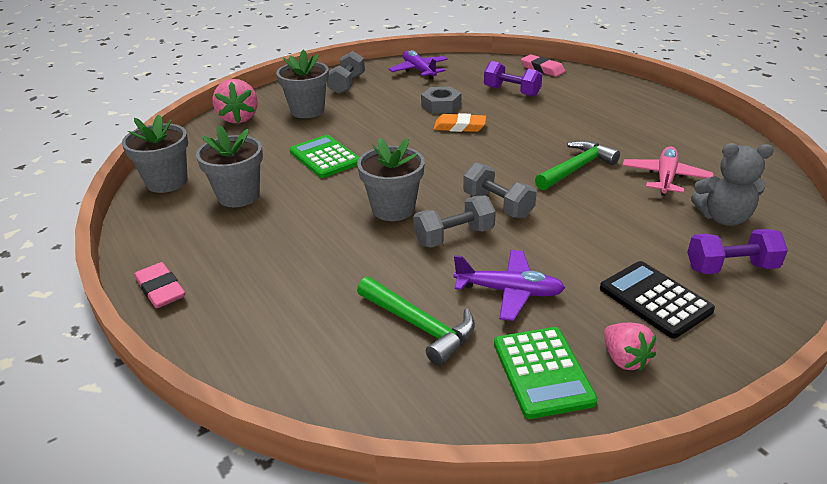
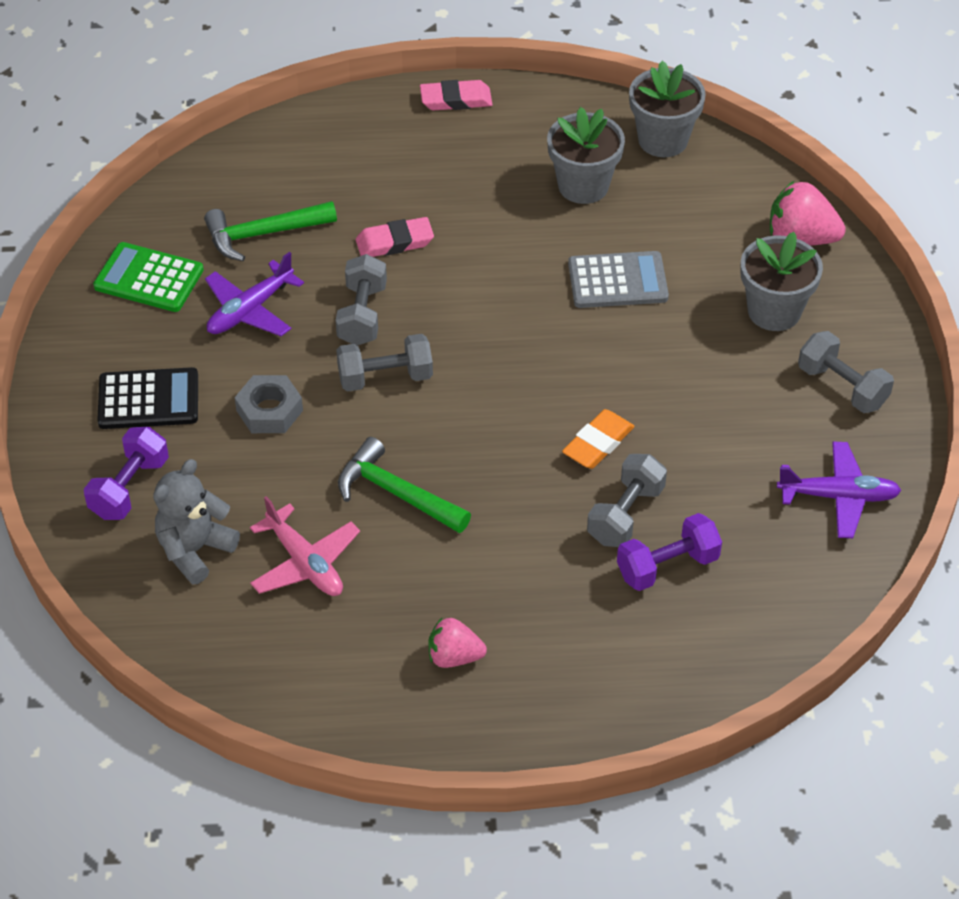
camera: 120 degrees right, 15 degrees up
(325, 157) = (617, 281): green calculator -> grey calculator
(393, 209) = (452, 292): grey flower pot -> none
(441, 105) = (682, 458): grey nut -> grey nut (269, 410)
(496, 108) = (625, 514): none -> grey dumbbell
(542, 69) = (727, 663): pink eraser -> pink eraser (394, 242)
(576, 168) = (397, 493): green hammer -> green hammer turned 135 degrees clockwise
(624, 359) = (113, 333): pink strawberry -> pink strawberry (454, 657)

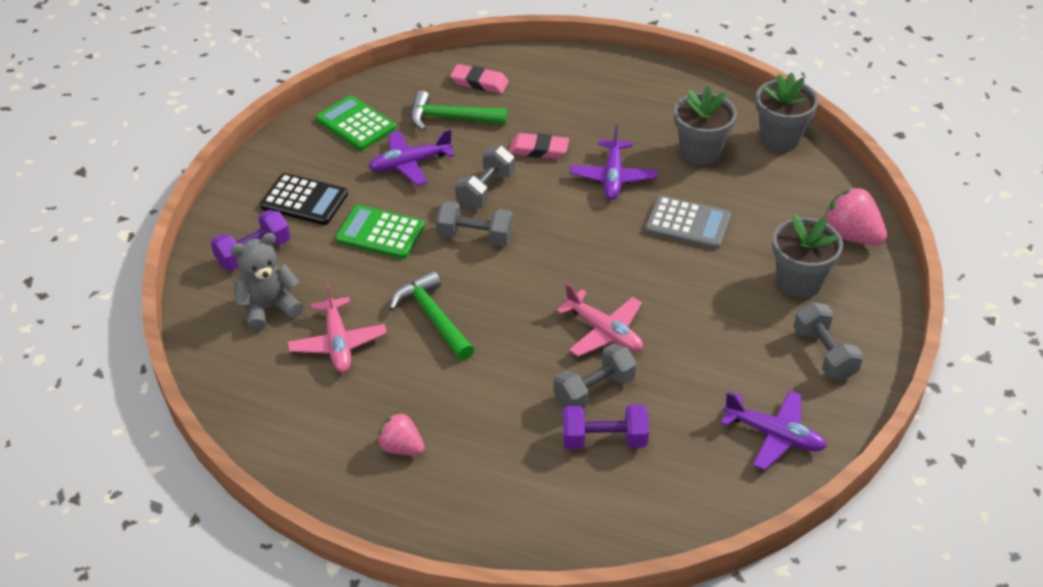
camera: 25 degrees right, 5 degrees down
(269, 410) = (380, 233): grey nut -> green calculator
(456, 100) = (640, 70): pink eraser -> pink eraser (479, 82)
(501, 250) = (613, 177): none -> purple plane
(598, 443) = (604, 332): orange eraser -> pink plane

